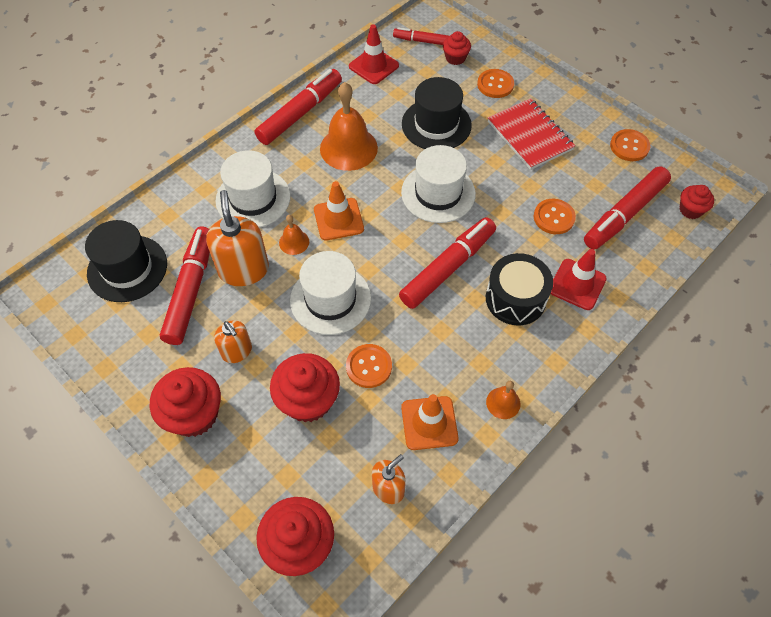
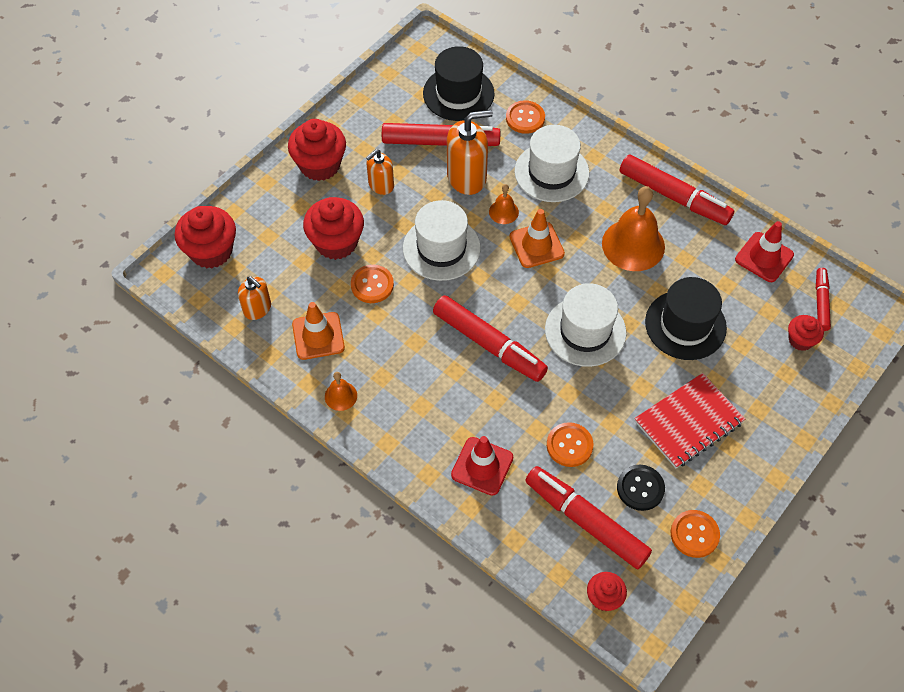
camera: 85 degrees right, 0 degrees up
(495, 84) = (765, 384): orange button -> orange button (525, 118)
(515, 299) = (458, 406): black drum -> none
(591, 174) = (640, 488): none -> black button

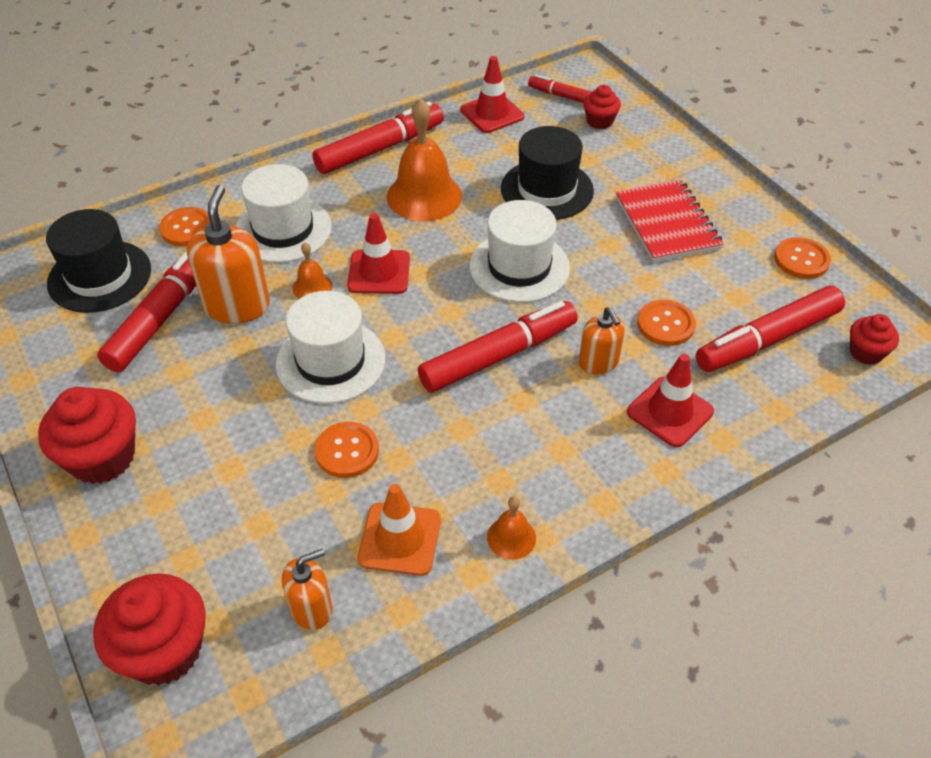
camera: 70 degrees left, 10 degrees down
(336, 242) = (251, 474): red cupcake -> none
(381, 185) = (188, 396): orange soap dispenser -> orange soap dispenser (598, 362)
(536, 245) = (379, 272): orange traffic cone -> red traffic cone
(640, 488) = (736, 283): black button -> none

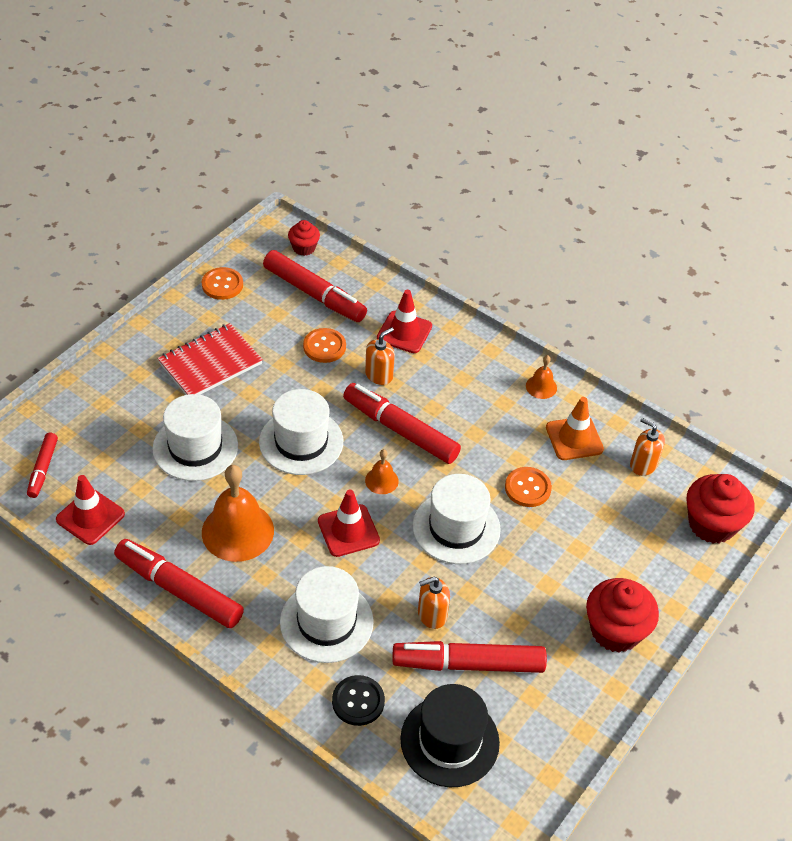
camera: 115 degrees left, 0 degrees up
(187, 228) = (358, 701): orange button -> black button
(237, 305) = (432, 615): orange soap dispenser -> orange soap dispenser, size x0.60
(312, 287) = (386, 570): orange bell -> orange bell (381, 480)
(547, 189) = (195, 447): black hat -> white hat
(599, 121) = (78, 432): red cupcake -> none

